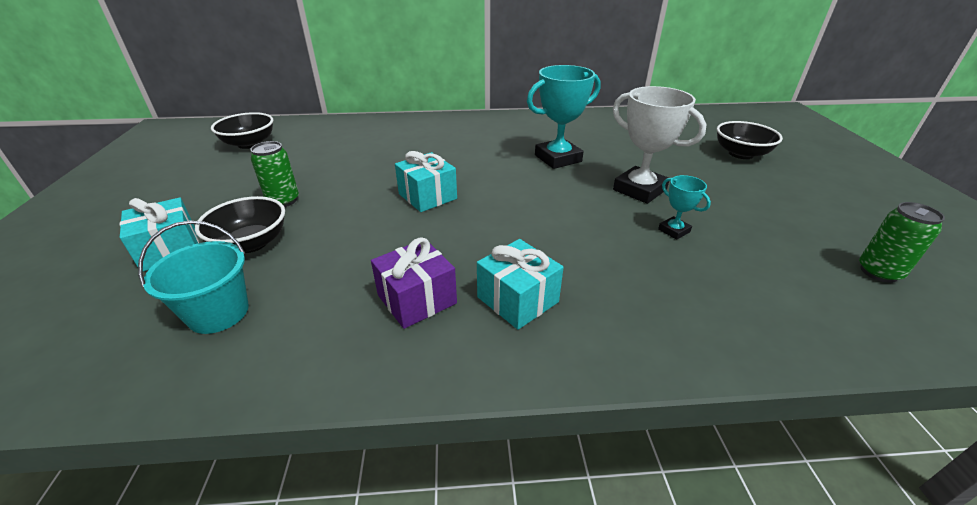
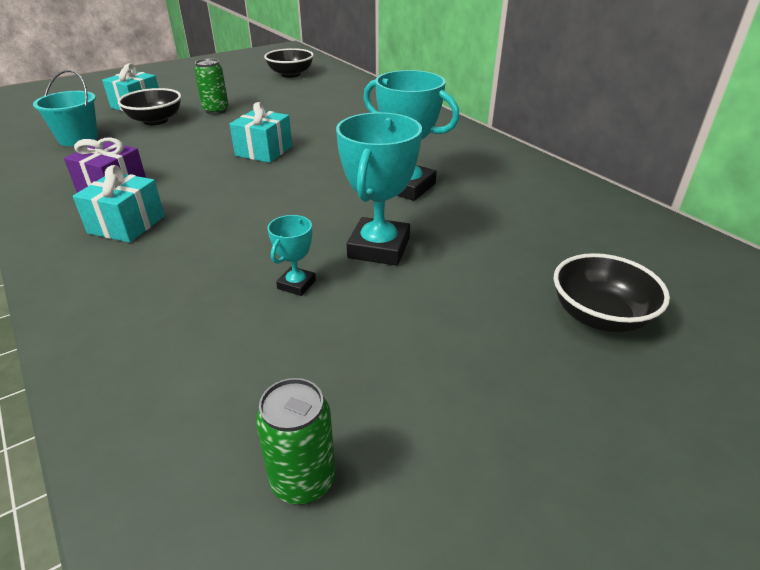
camera: 60 degrees right, 0 degrees up
(639, 190) = (379, 248): white trophy -> turquoise trophy

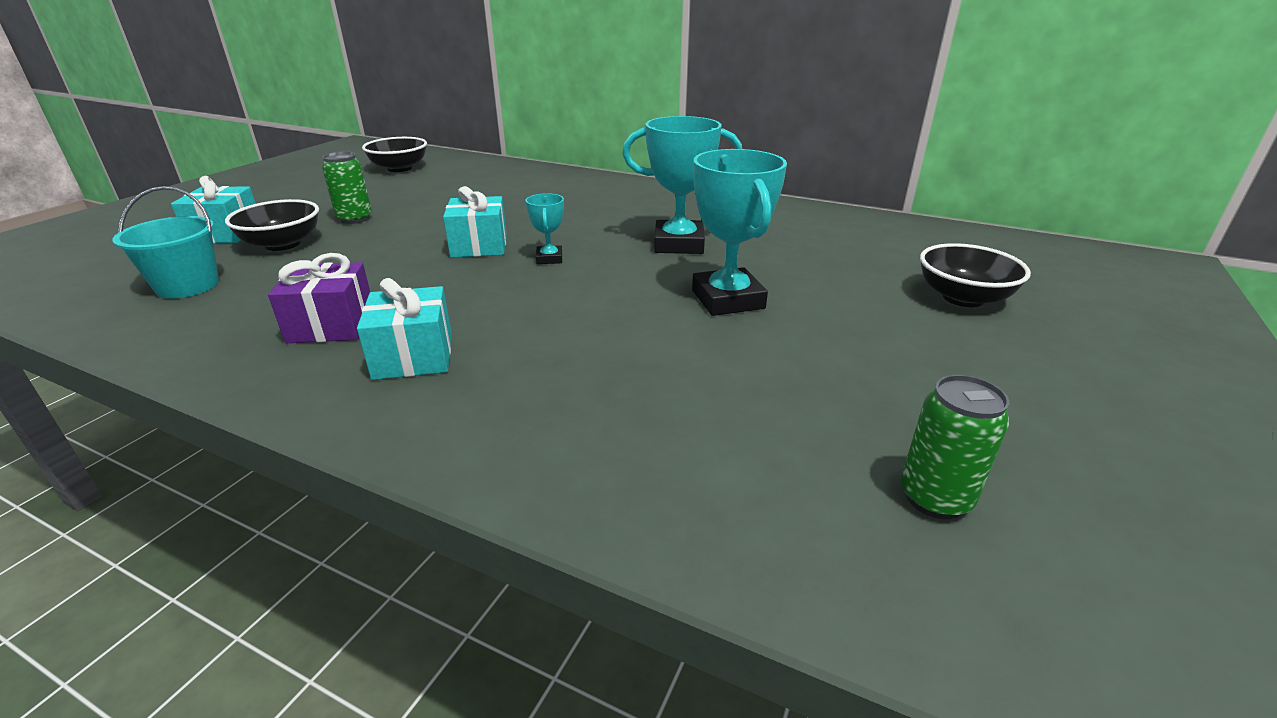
camera: 30 degrees left, 5 degrees down
(296, 284) = (696, 352): turquoise trophy -> turquoise trophy (549, 258)

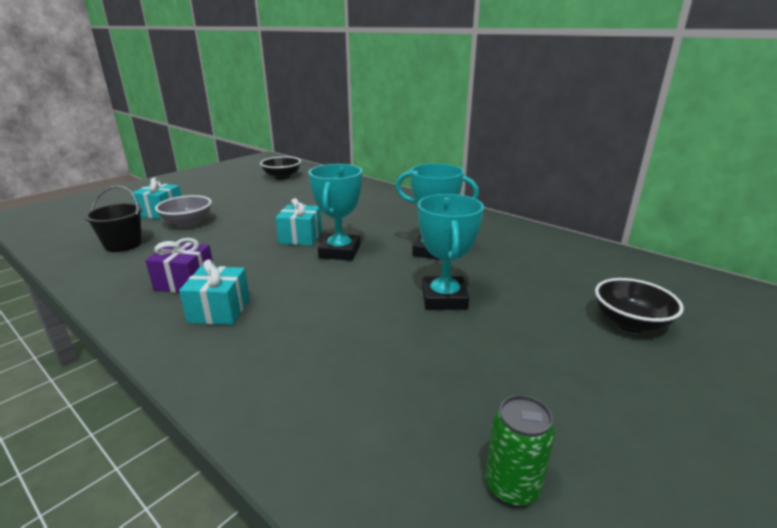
camera: 15 degrees right, 5 degrees down
(187, 286) = (123, 245): turquoise bucket -> black bucket
(282, 244) = (187, 223): black bowl -> grey bowl
(355, 219) = (237, 210): green can -> none
(549, 258) = (339, 252): turquoise trophy -> turquoise trophy, size x1.99

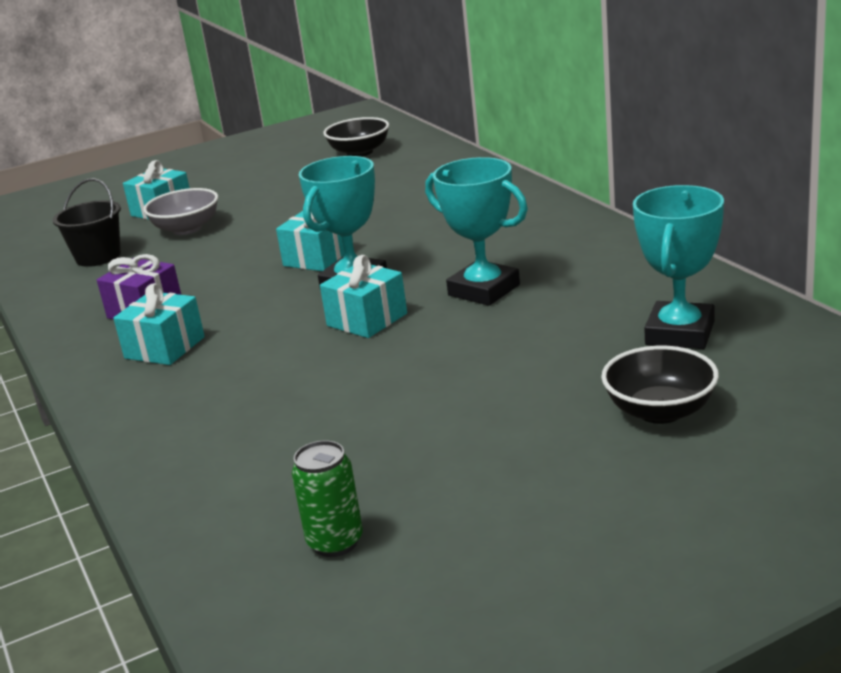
camera: 25 degrees right, 0 degrees up
(369, 276) = (367, 320): none -> turquoise gift
(444, 298) = (438, 357): turquoise trophy -> turquoise trophy (680, 333)

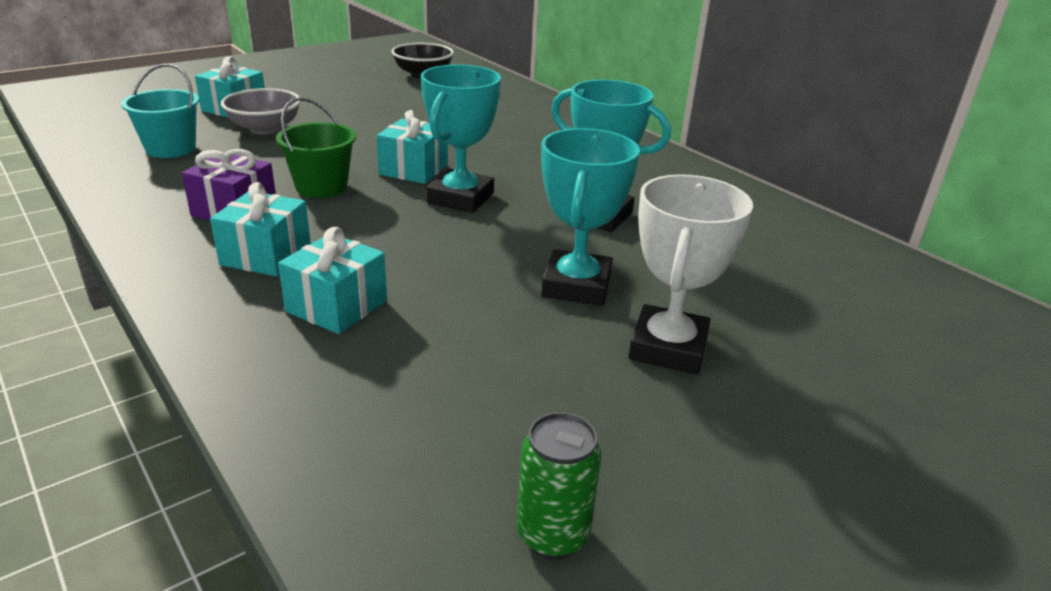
camera: 15 degrees left, 5 degrees up
(98, 257) = (171, 149): black bucket -> turquoise bucket
(226, 282) = (321, 187): none -> green bucket
(367, 320) = (488, 238): turquoise gift -> turquoise gift (337, 306)
(494, 406) = (668, 348): none -> white trophy
(660, 411) = (847, 363): black bowl -> none
(680, 333) = (816, 275): turquoise trophy -> turquoise trophy (576, 285)

